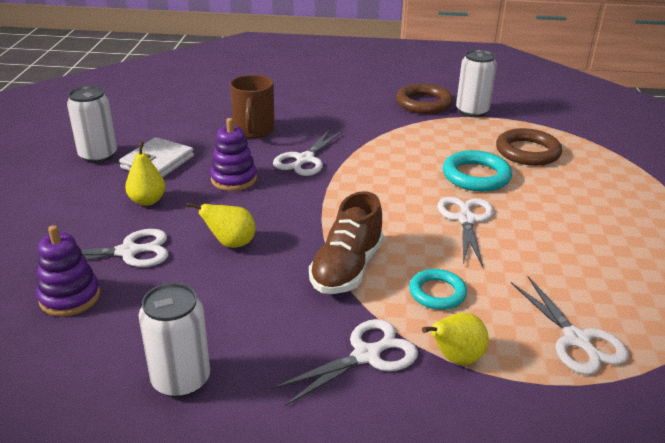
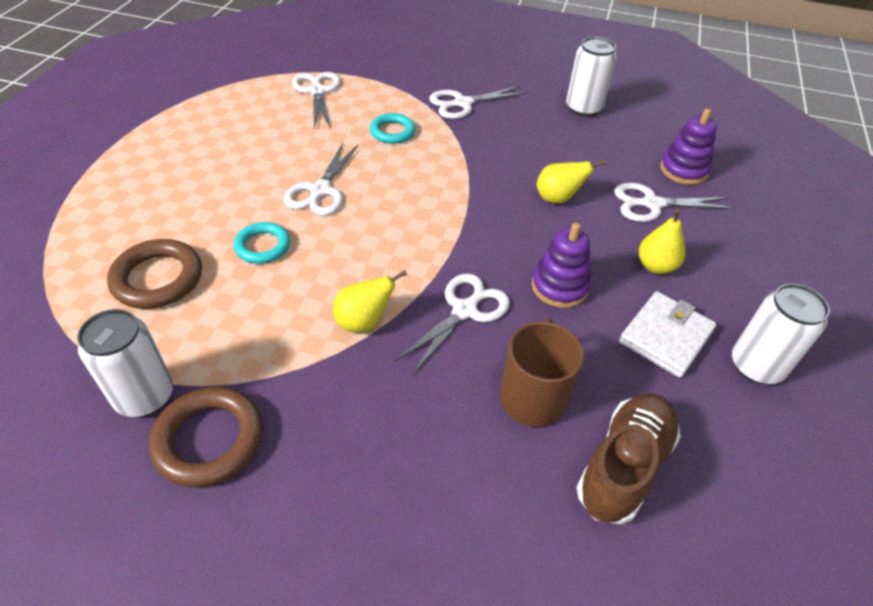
camera: 170 degrees left, 15 degrees up
(347, 268) = (457, 160): brown shoe -> brown shoe (623, 466)
(455, 358) = (406, 94): yellow pear -> yellow pear (364, 322)
(476, 176) = (263, 246): turquoise ring -> turquoise ring, size x0.65

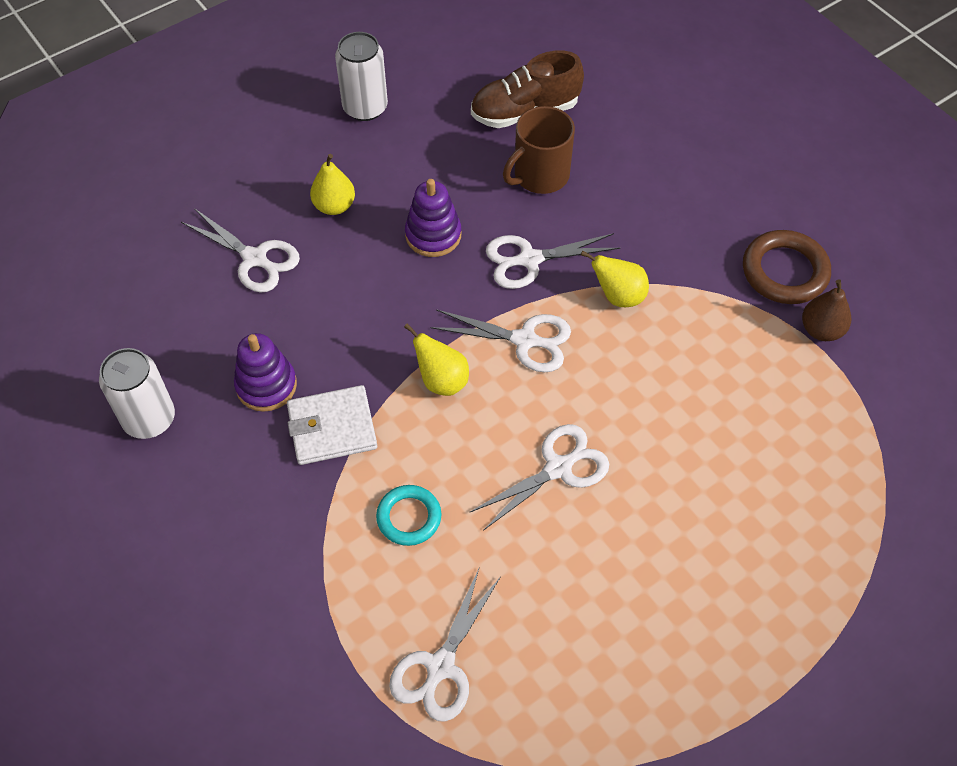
camera: 140 degrees left, 10 degrees up
(145, 396) = (821, 330): white can -> brown pear
(158, 278) = (775, 443): brown ring -> none
(263, 246) = (659, 425): turquoise ring -> none
(463, 103) = (278, 518): white scissors -> white scissors (524, 340)
(558, 199) = (333, 316): yellow pear -> yellow pear (441, 380)
(665, 336) = (400, 157): white wallet -> white wallet (332, 428)
(683, 170) = (170, 274): purple stacking toy -> purple stacking toy (266, 385)

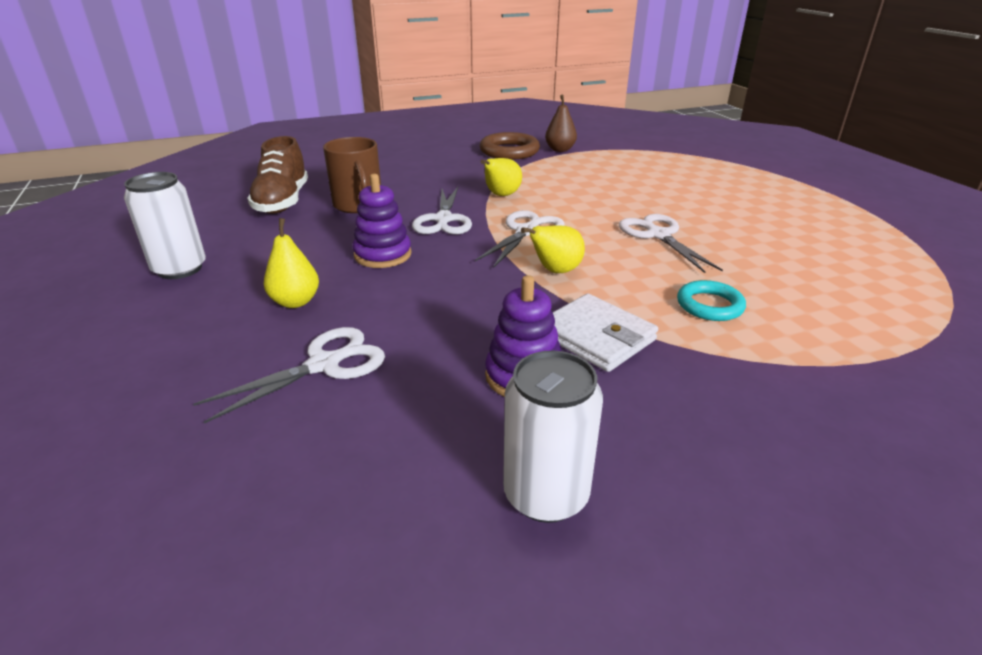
camera: 75 degrees left, 25 degrees down
(332, 428) = (596, 337): white wallet -> white wallet turned 45 degrees counterclockwise
(440, 666) = (869, 309): white scissors -> none

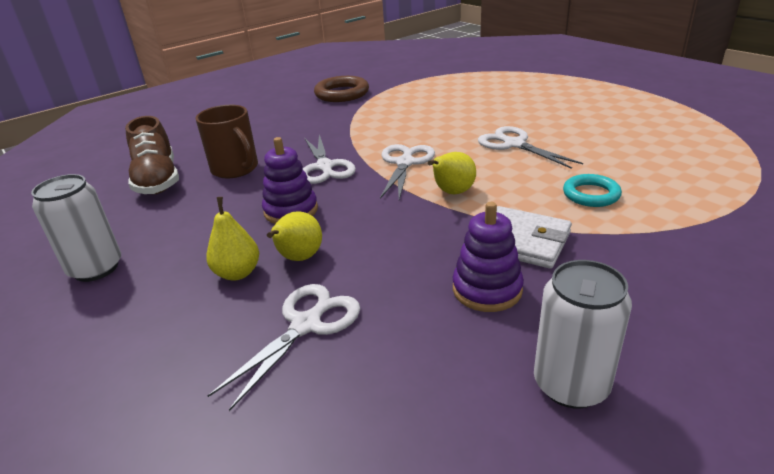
camera: 15 degrees left, 0 degrees up
(501, 195) = (361, 135): yellow pear -> yellow pear (299, 258)
(560, 150) = (385, 85): brown pear -> none

